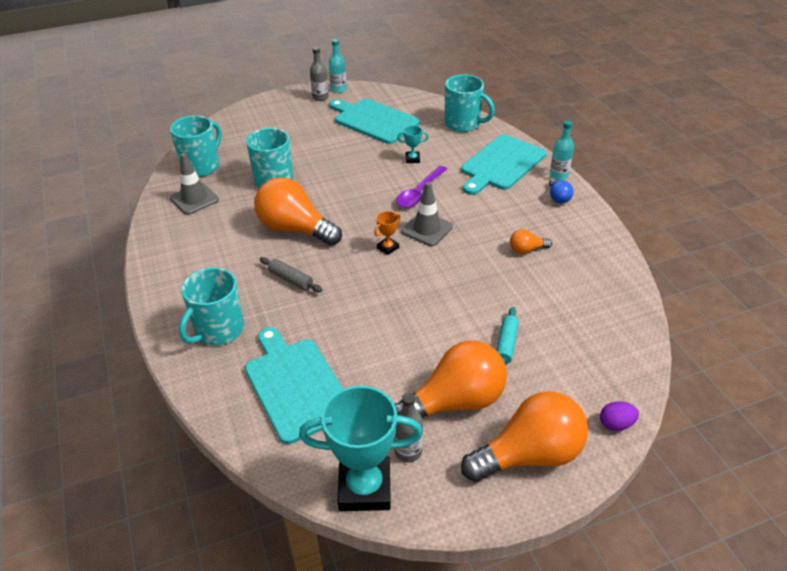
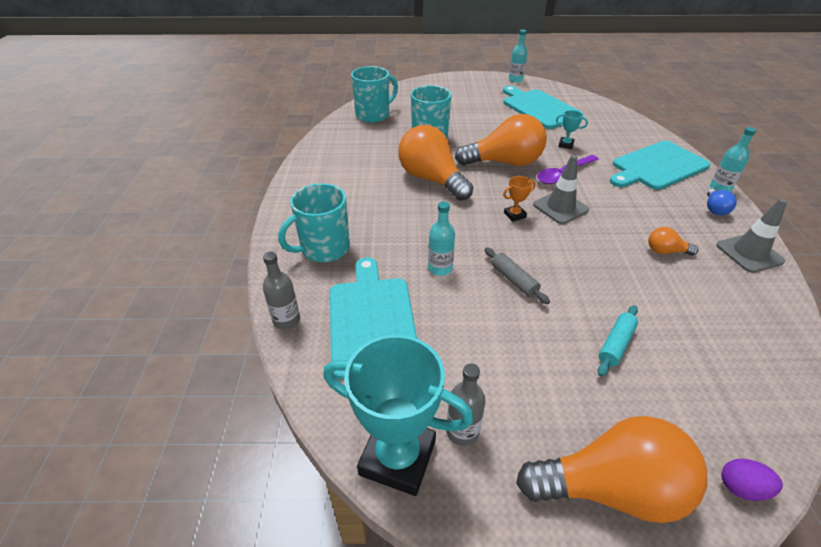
camera: 20 degrees right, 0 degrees up
(194, 199) = (355, 138): grey traffic cone -> grey traffic cone (749, 253)
(291, 279) = (409, 221): grey rolling pin -> grey rolling pin (514, 280)
(320, 97) = (497, 83): grey bottle -> grey bottle (286, 320)
(338, 319) = (440, 268): none -> turquoise bottle
(455, 402) = (536, 391): orange light bulb -> orange light bulb (504, 162)
(463, 124) = (626, 125): turquoise mug -> none

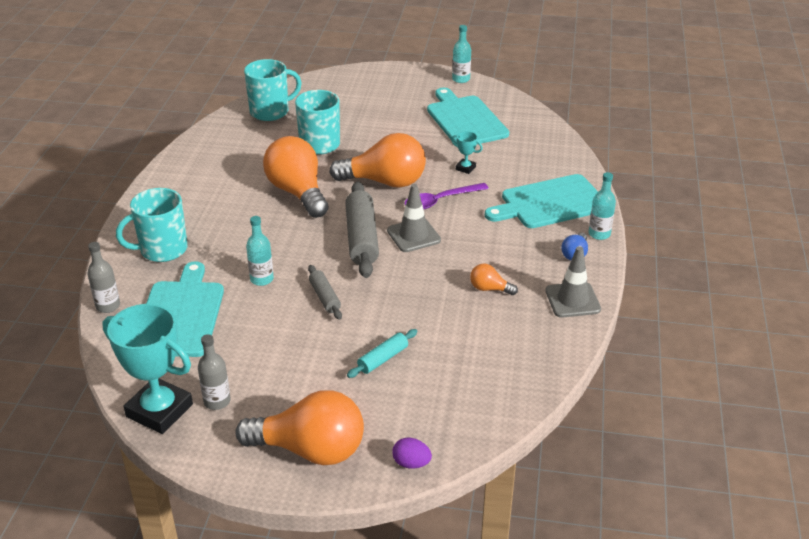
camera: 10 degrees right, 5 degrees down
(514, 215) = (362, 238): orange trophy -> grey rolling pin

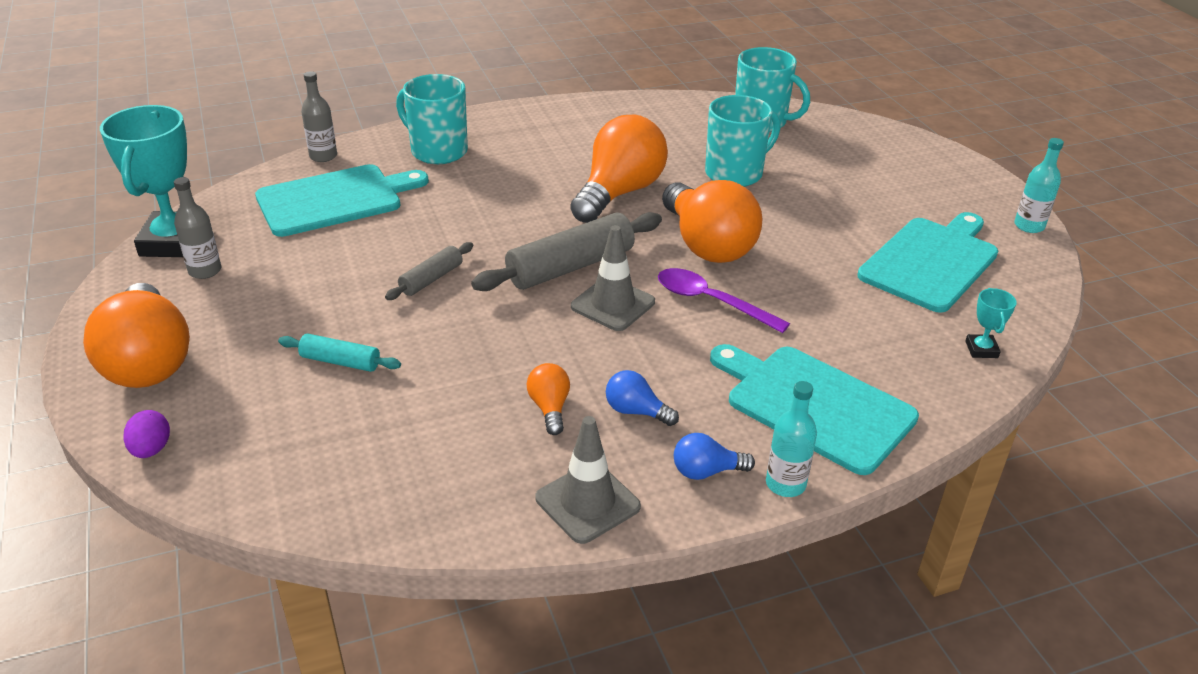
camera: 60 degrees right, 0 degrees up
(262, 279) = (433, 226): turquoise bottle -> none
(465, 168) = (812, 299): turquoise trophy -> turquoise trophy (981, 349)
(514, 260) = (636, 411): none -> blue light bulb

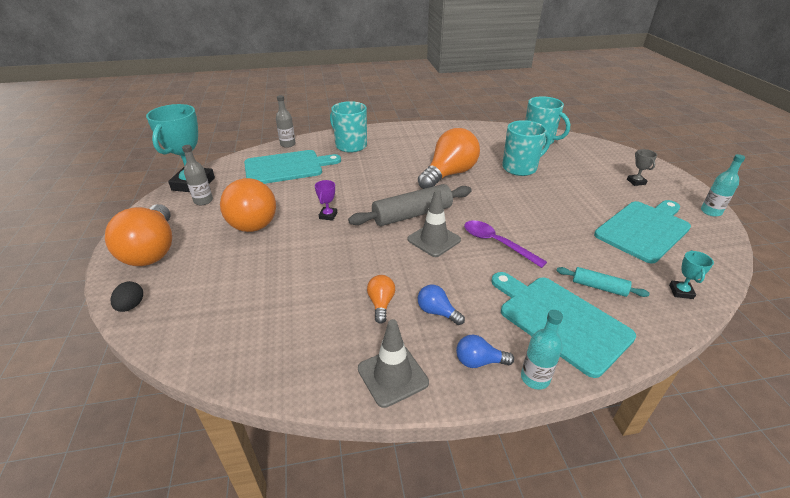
camera: 10 degrees right, 0 degrees up
(151, 449) = (131, 306): purple egg -> black egg
(340, 361) = (260, 261): turquoise rolling pin -> turquoise rolling pin (599, 287)
(431, 279) = (328, 215): grey rolling pin -> purple trophy
(707, 245) = (498, 208): orange light bulb -> orange light bulb (253, 219)
(919, 185) = (636, 182): none -> grey trophy

